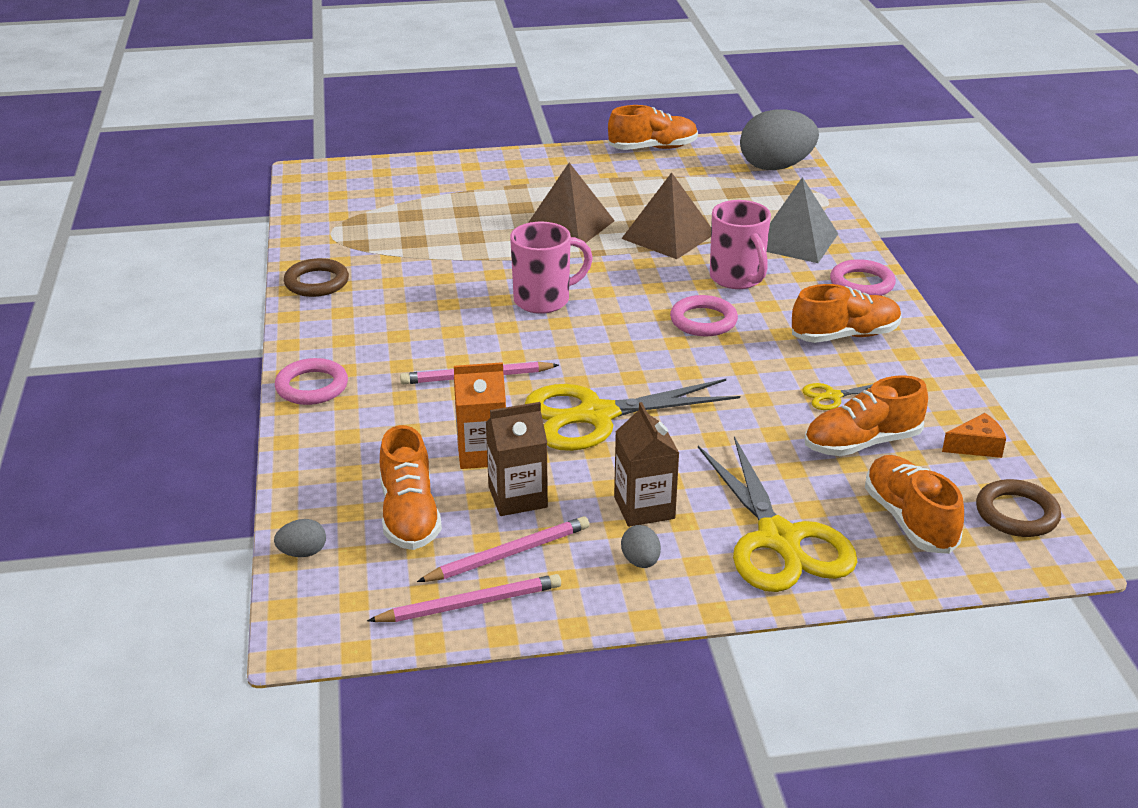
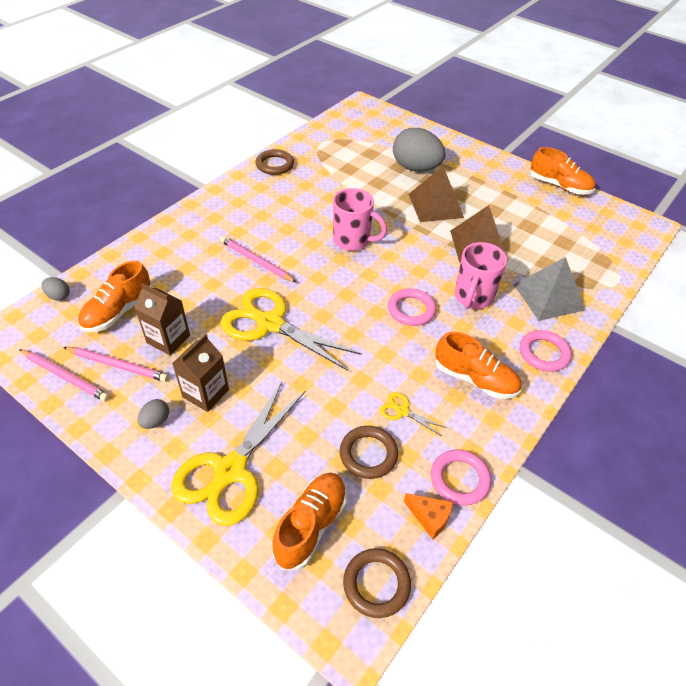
camera: 45 degrees right, 15 degrees up
(312, 386) = (189, 217): pink ring -> pink ring (459, 479)
(482, 453) = (193, 304): orange carton -> none
(776, 167) = (618, 241): grey egg -> grey egg (416, 168)
(862, 443) = (368, 454): orange shoe -> brown ring

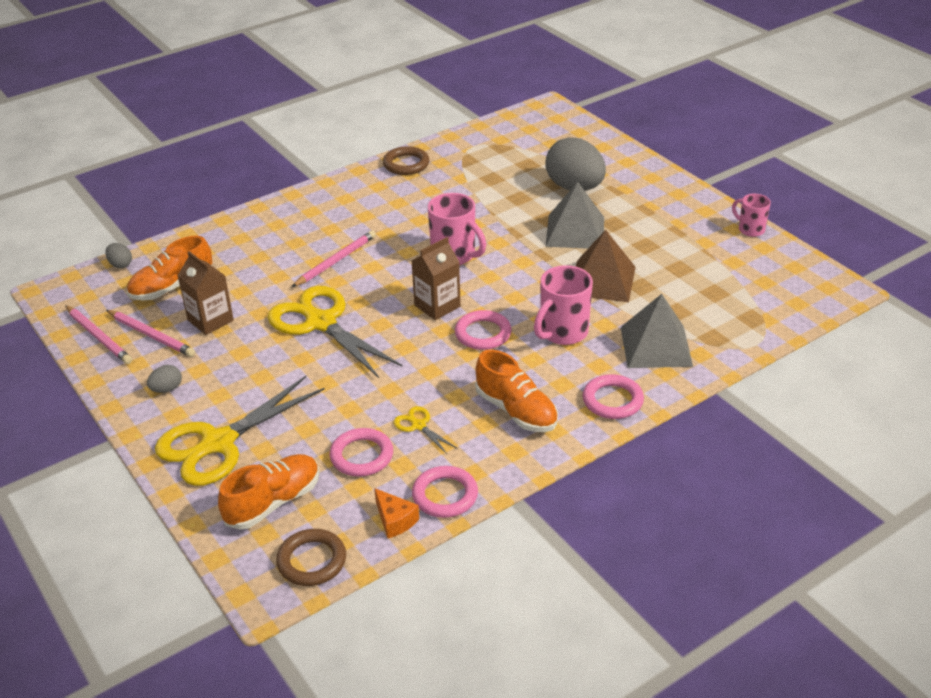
camera: 20 degrees right, 10 degrees down
(205, 393) = (225, 374): brown carton -> brown carton (437, 306)
(256, 261) = (335, 261): pink pencil -> pink pencil turned 75 degrees clockwise
(368, 454) = (361, 456): brown ring -> pink ring
(435, 205) = (575, 231): brown pyramid -> grey pyramid
(559, 186) = (750, 229): orange shoe -> pink mug

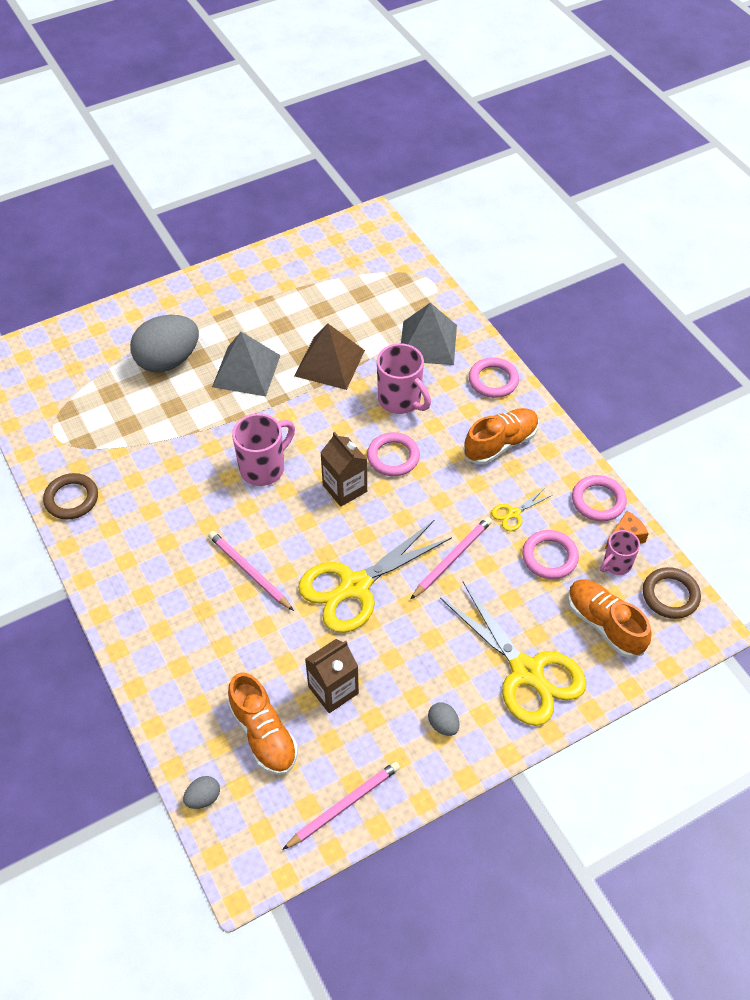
camera: 85 degrees left, 15 degrees up
(151, 335) = (350, 748): pink pencil -> pink pencil (452, 558)
(750, 229) = (275, 253): pink mug -> pink mug (616, 564)

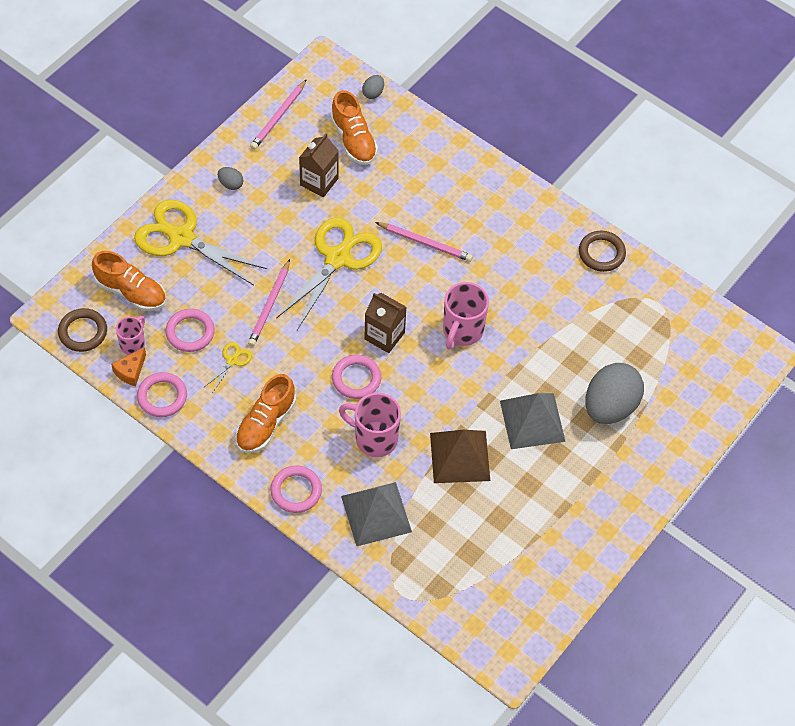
camera: 155 degrees right, 5 degrees up
(263, 734) = (353, 140): orange shoe -> orange shoe turned 150 degrees counterclockwise

